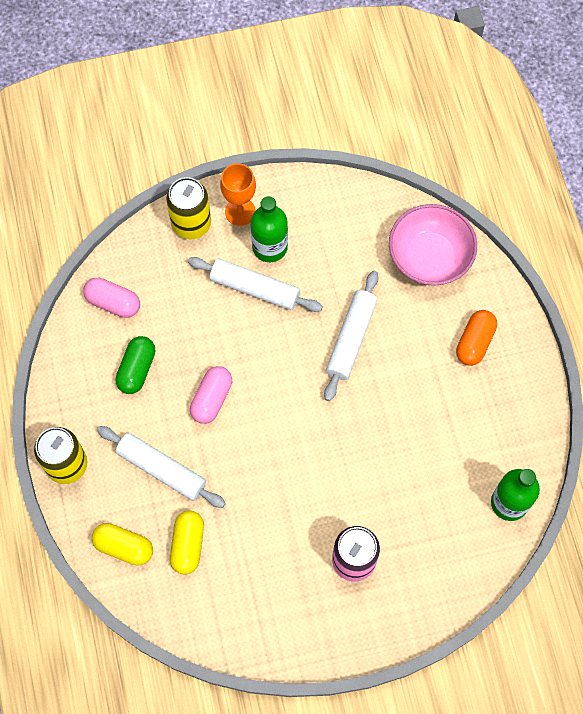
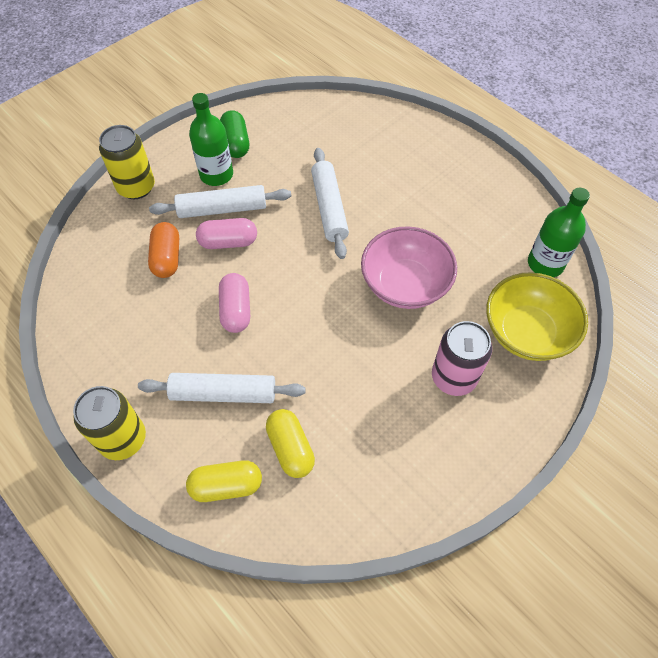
camera: 30 degrees left, 10 degrees down
(113, 302) = (96, 277): pink capsule -> pink capsule (228, 242)
(137, 369) = (149, 320): green capsule -> green capsule (235, 143)
(240, 212) = (175, 161): orange goblet -> none
(429, 257) = (352, 127): pink bowl -> pink bowl (405, 284)
(444, 556) = (526, 332): none -> yellow bowl
(475, 342) = (430, 166): orange capsule -> orange capsule (167, 258)

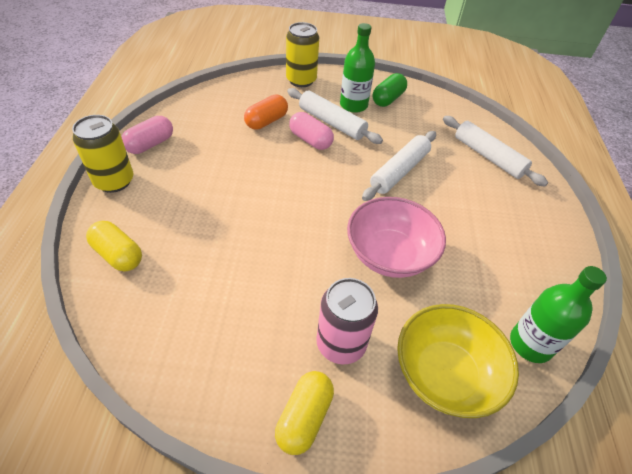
camera: 45 degrees right, 10 degrees down
(223, 393) = (191, 208): white rolling pin -> white rolling pin (488, 156)
(236, 310) = (262, 175): pink capsule -> pink capsule (150, 144)
(290, 448) = (178, 273): yellow capsule -> yellow capsule (304, 417)

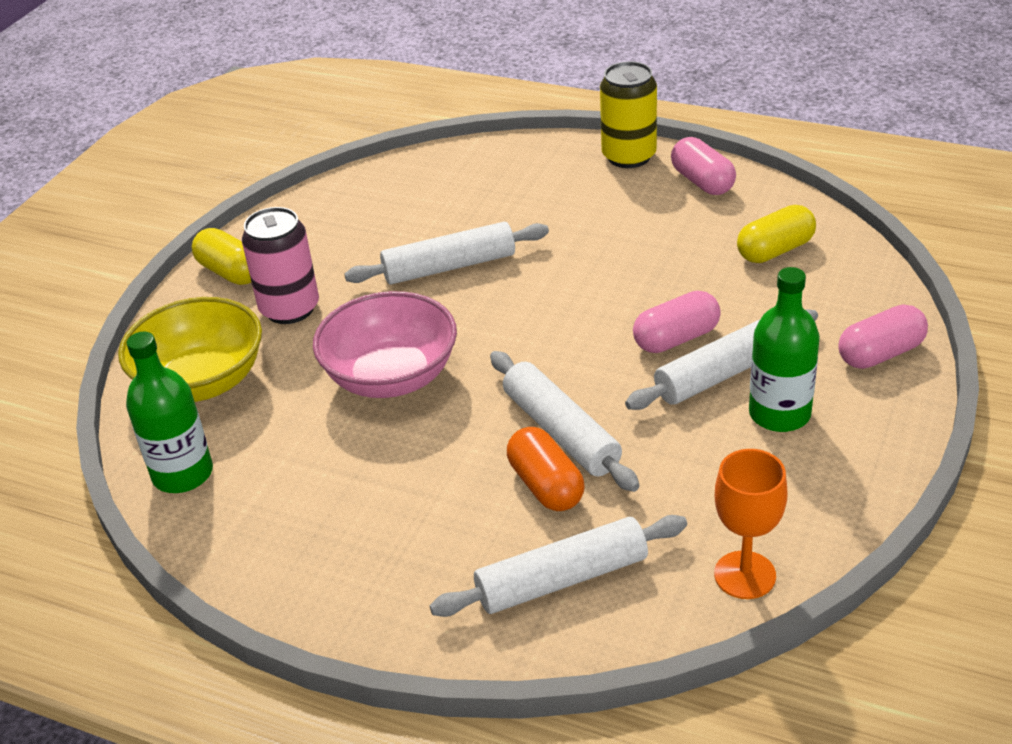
camera: 115 degrees right, 10 degrees down
(118, 255) = (498, 164): yellow capsule -> yellow capsule (775, 250)
(265, 253) = (449, 266): none -> white rolling pin
(266, 121) = (741, 295): orange capsule -> orange capsule (546, 486)
(301, 80) = (880, 354): yellow can -> pink capsule
(388, 99) = (797, 472): green capsule -> none
(451, 109) = (745, 575): none -> orange goblet

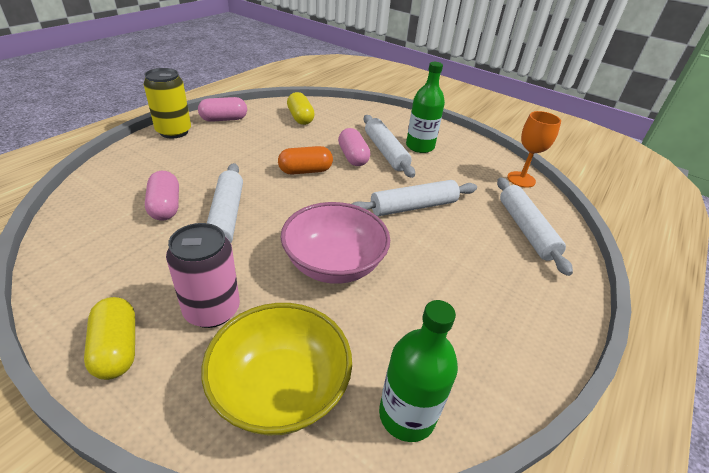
camera: 85 degrees left, 0 degrees up
(230, 272) = (117, 348): yellow capsule -> yellow capsule turned 75 degrees counterclockwise
(546, 486) = (456, 220): orange capsule -> orange capsule (305, 171)
(880, 354) = (389, 117): pink capsule -> pink capsule (165, 206)

